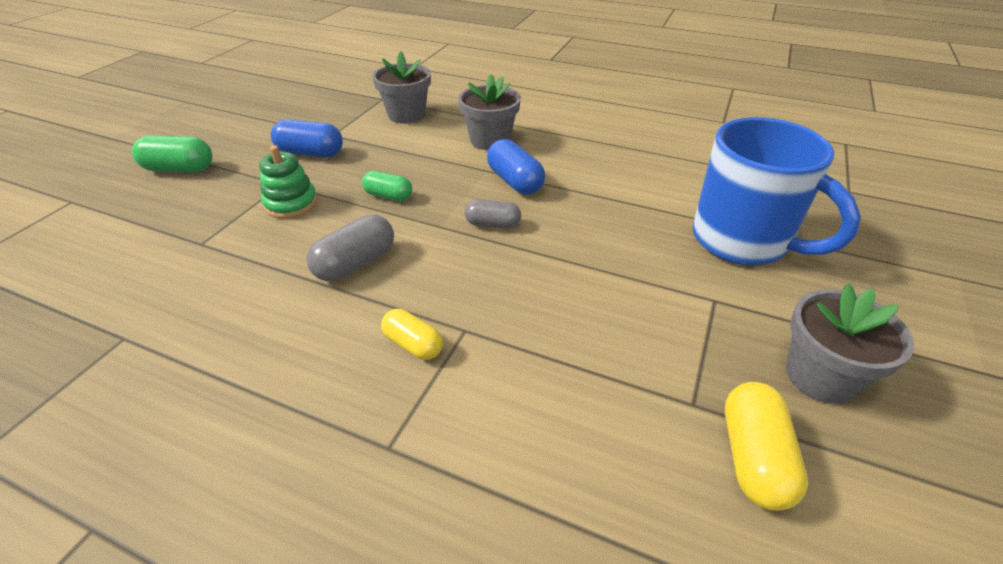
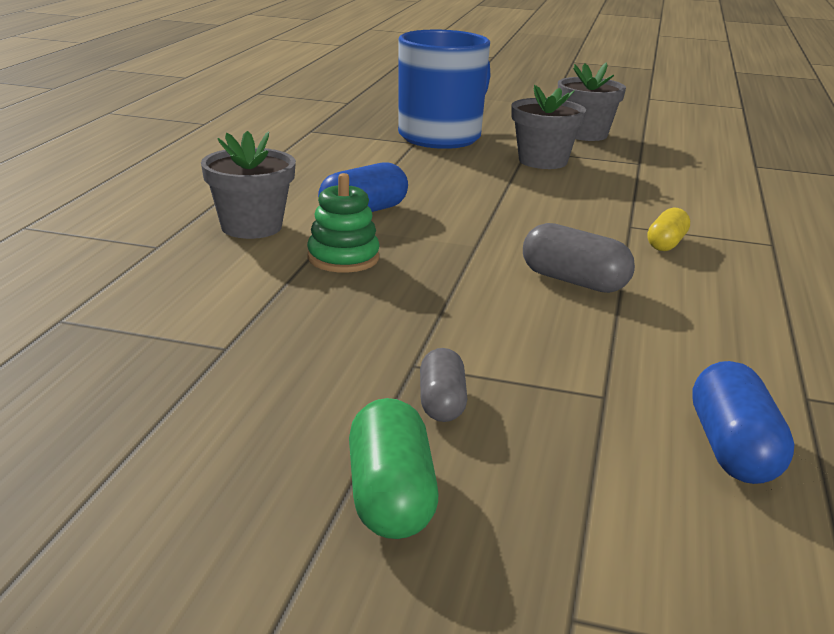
camera: 100 degrees left, 15 degrees down
(291, 204) = (469, 344): green stacking toy -> green stacking toy (343, 258)
(310, 153) = (303, 356): blue capsule -> blue capsule (733, 449)
(388, 196) = (421, 278): green capsule -> none
(406, 115) = (149, 290): grey flower pot -> grey flower pot (543, 161)
(492, 224) = (460, 220): grey capsule -> grey capsule (442, 403)
(753, 458) = (668, 154): yellow capsule -> none

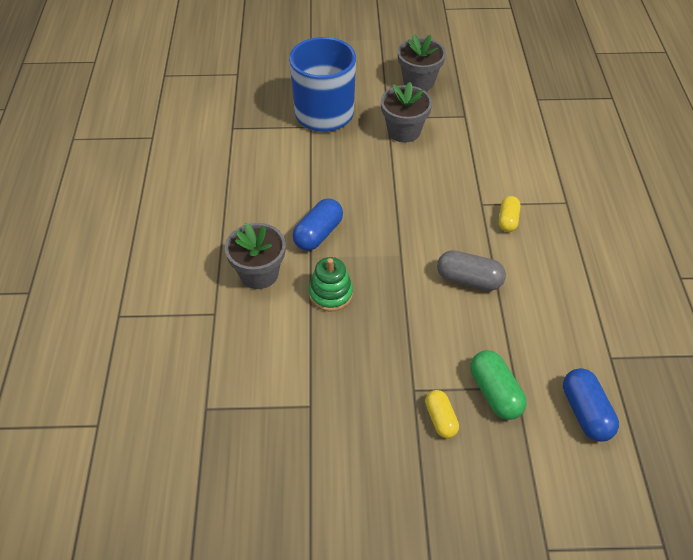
camera: 15 degrees left, 25 degrees up
(391, 497) = (445, 499): green capsule -> green capsule (495, 393)
(442, 403) = (440, 419): grey capsule -> yellow capsule

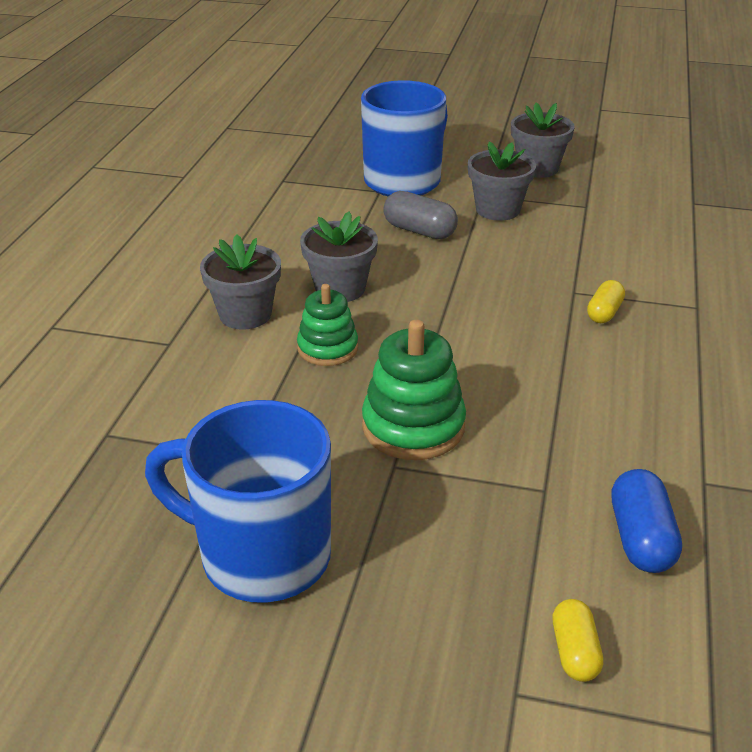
camera: 15 degrees right, 15 degrees down
(318, 234) = (340, 289): blue capsule -> grey flower pot
(354, 486) = (260, 555): none -> blue mug
(414, 353) = (413, 426): none -> green stacking toy
(440, 419) = (418, 504): yellow capsule -> yellow capsule (574, 652)
(469, 280) = (523, 364): grey capsule -> grey capsule (419, 231)
(495, 393) = (510, 490): green capsule -> none

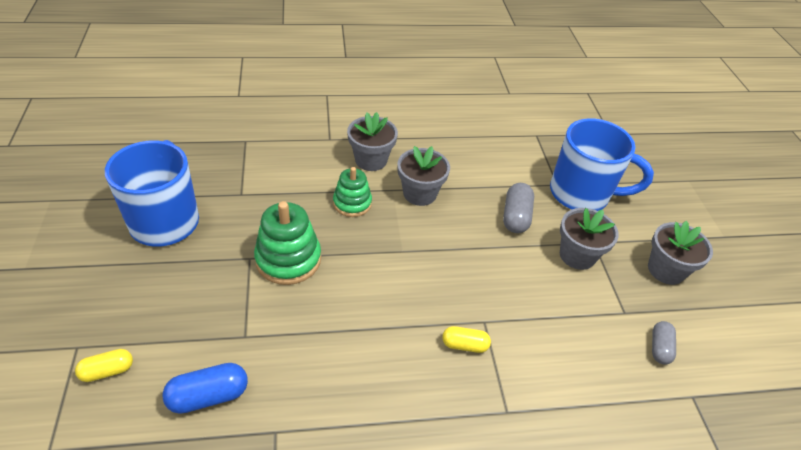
camera: 65 degrees right, 10 degrees up
(635, 201) = (659, 348): none -> grey capsule

